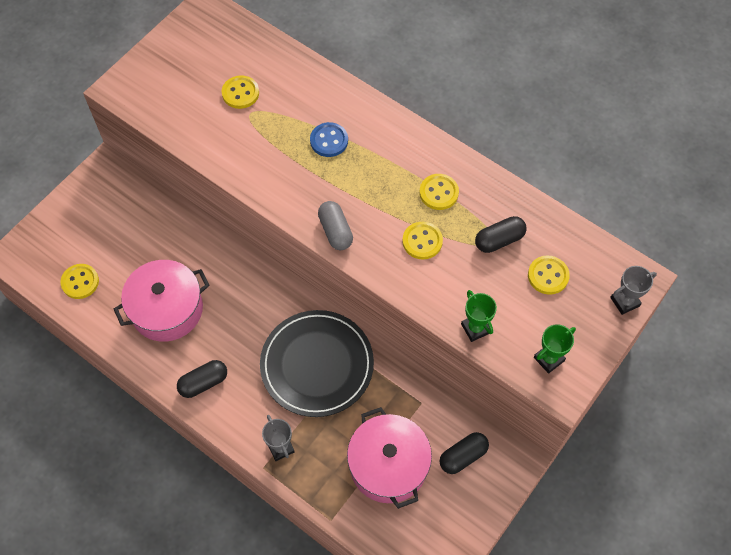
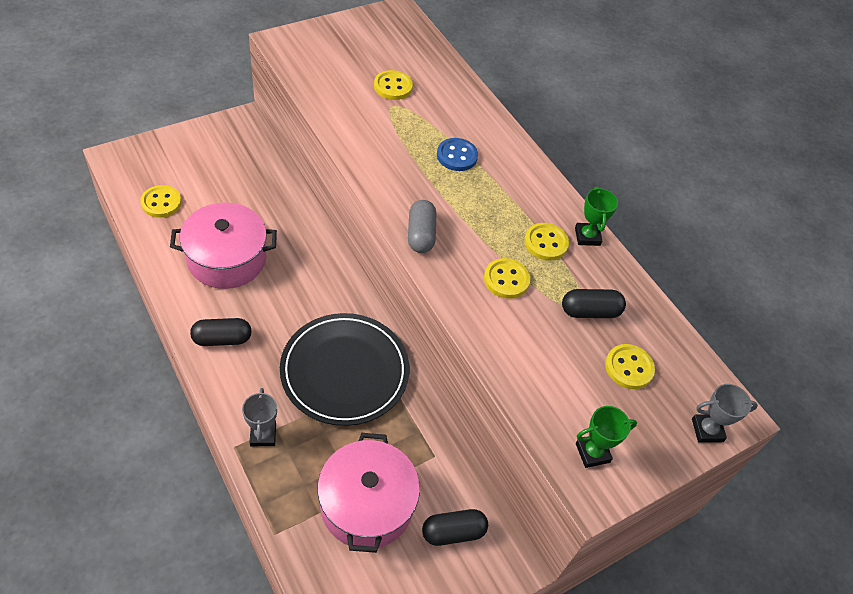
camera: 15 degrees right, 10 degrees down
(475, 328) = (523, 386): green trophy -> green trophy (587, 236)

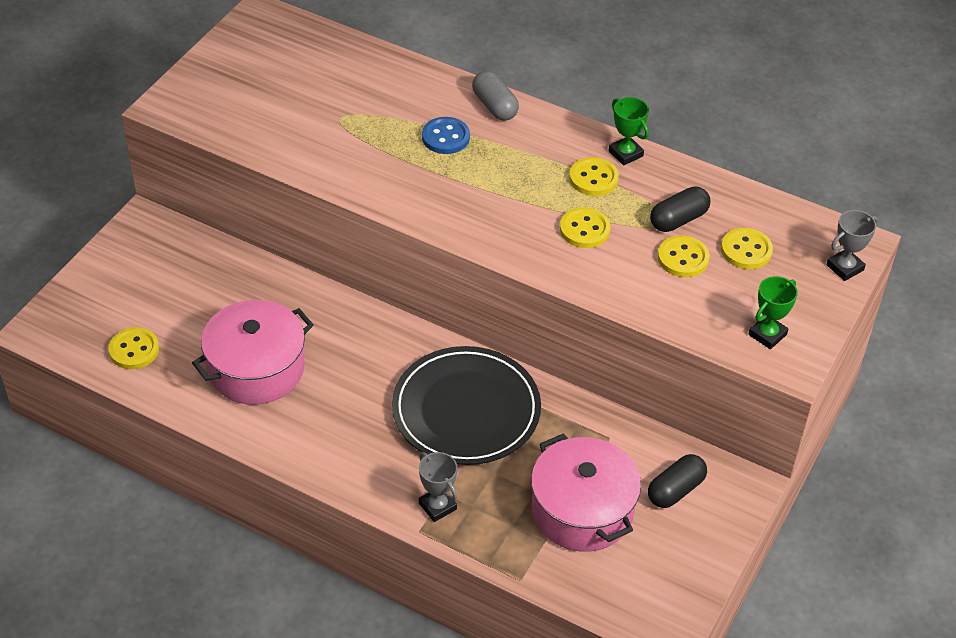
camera: 25 degrees left, 5 degrees down
(222, 339) = (321, 445): black capsule -> none
(393, 87) = (324, 98): yellow button -> yellow button (683, 258)
(421, 235) = (474, 229): grey capsule -> grey capsule (495, 106)

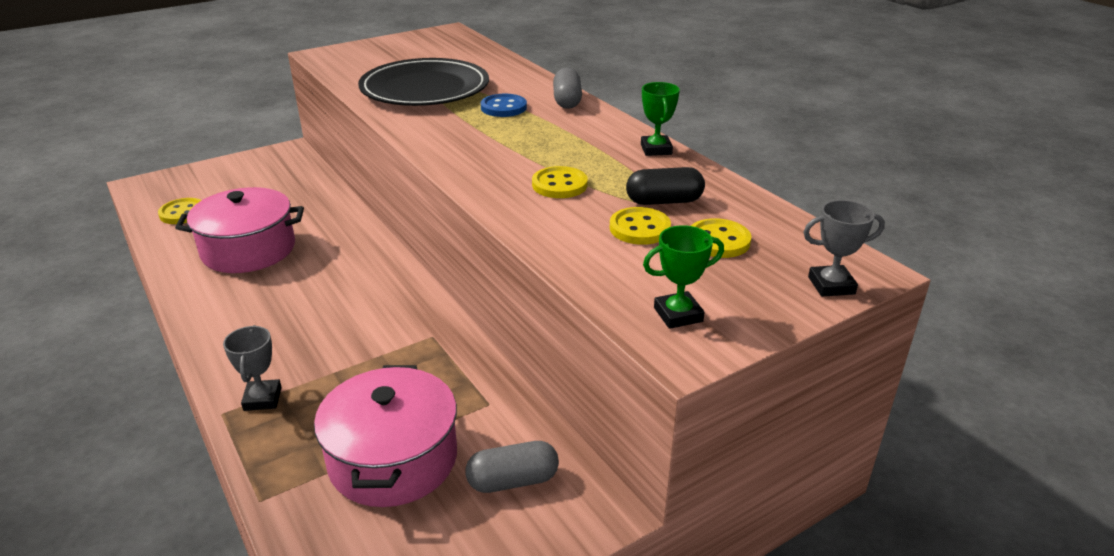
camera: 30 degrees right, 15 degrees down
(466, 410) = (377, 333): black plate -> black plate (425, 88)
(593, 178) = (607, 157): yellow button -> none
(675, 490) = (513, 481): black capsule -> grey capsule

